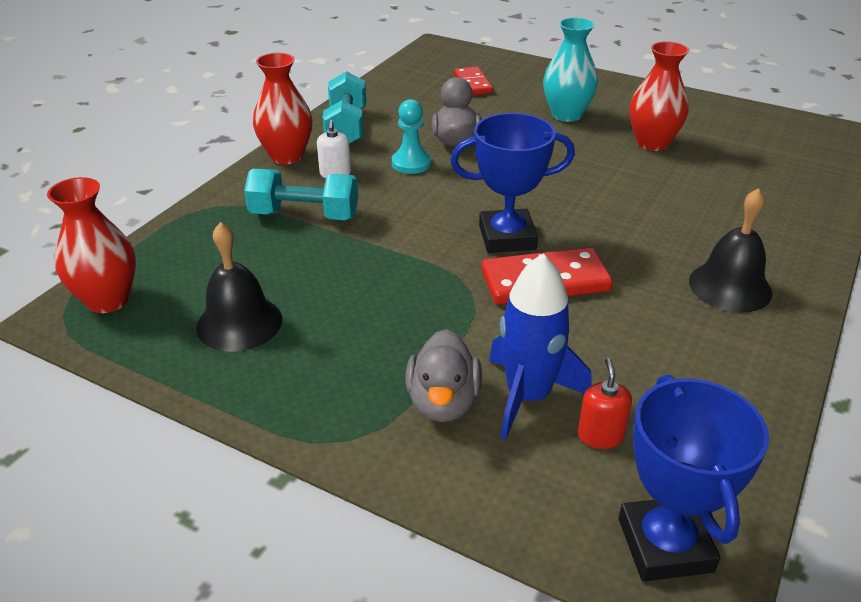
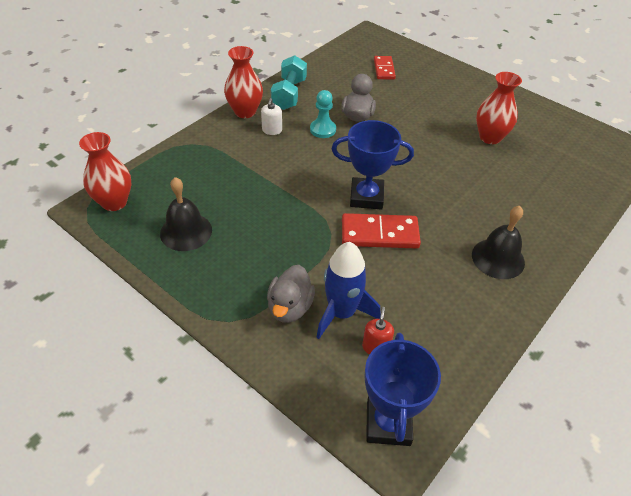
camera: 10 degrees right, 10 degrees up
(304, 215) = (244, 159): turquoise dumbbell -> none
(566, 115) = (439, 105): turquoise vase -> none

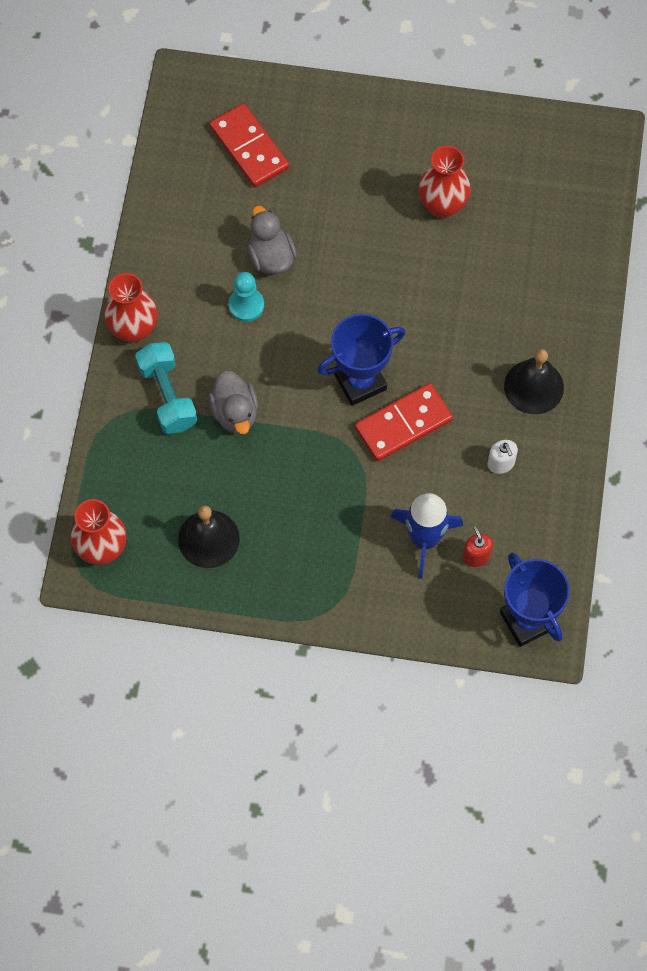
camera: 30 degrees left, 20 degrees up
(272, 130) = (188, 341): white soap dispenser -> white soap dispenser (501, 463)
(289, 94) = (164, 266): turquoise dumbbell -> turquoise dumbbell (167, 396)
(290, 307) = (374, 562): grey duck -> grey duck (235, 413)
(384, 69) = (249, 148): red domino -> red domino, size x1.57

